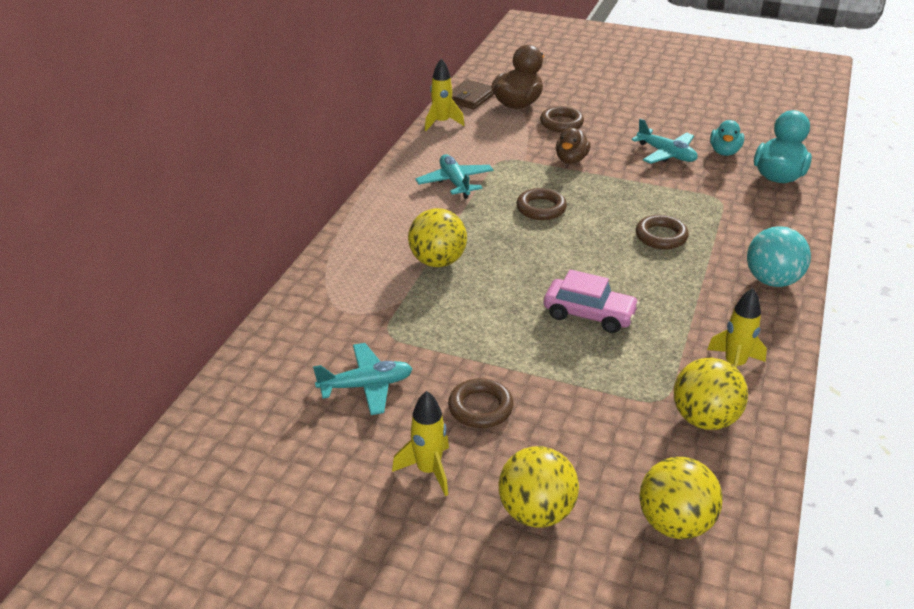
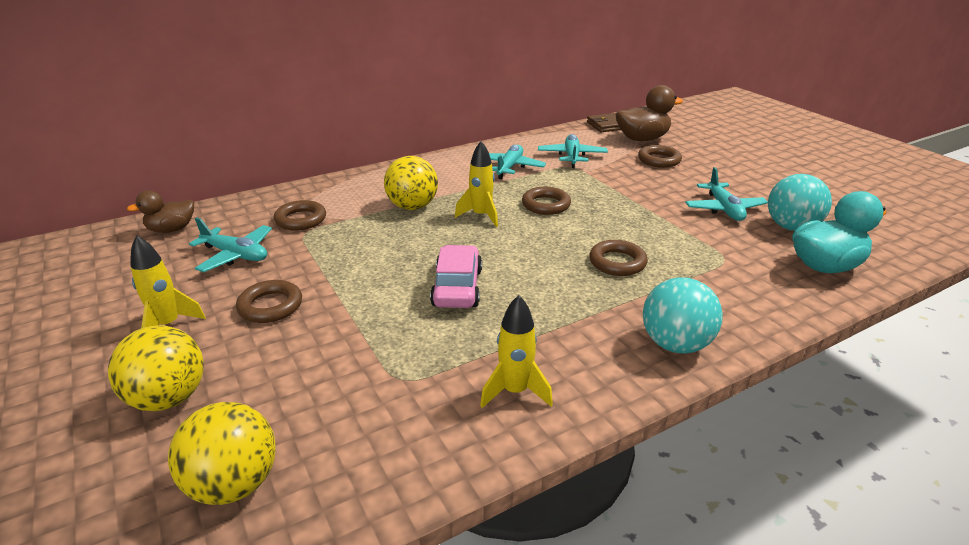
camera: 40 degrees right, 5 degrees down
(360, 323) = (301, 220): none -> brown ring
(442, 123) = (562, 133): yellow rocket -> yellow rocket (481, 216)
(489, 148) = (572, 156): none -> turquoise plane
(571, 160) = (626, 184): brown duck -> brown duck (171, 229)
(589, 314) = (457, 287): pink car -> pink car turned 150 degrees counterclockwise
(704, 419) = (410, 418): yellow ball -> none
(724, 152) = (791, 227): turquoise duck -> turquoise ball

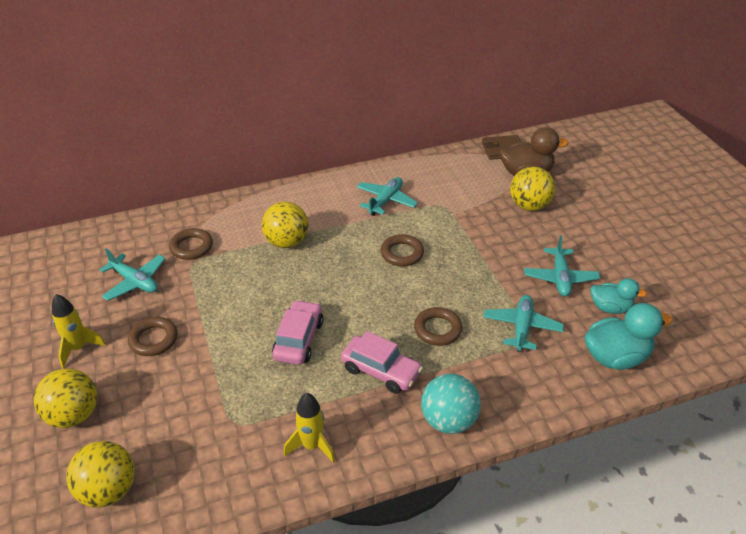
camera: 10 degrees right, 10 degrees up
(171, 229) = (89, 246): brown duck -> none
(481, 216) = (341, 260): yellow rocket -> none
(569, 306) = (381, 371): none -> pink car
(572, 156) = (448, 192): turquoise plane -> turquoise plane (522, 327)
(659, 160) = (529, 205): brown ring -> yellow ball
(791, 227) = (610, 308): turquoise ball -> turquoise duck

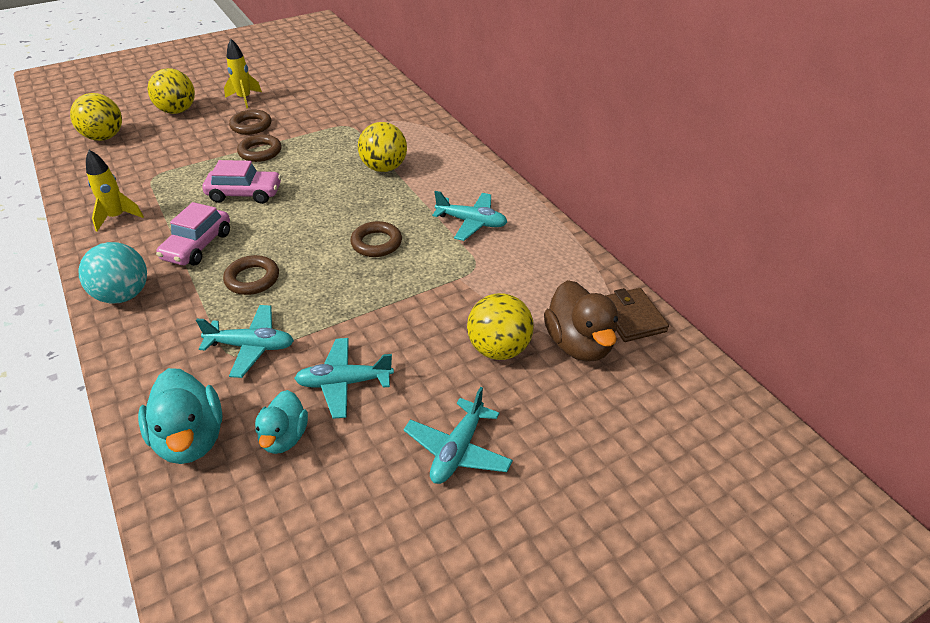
camera: 80 degrees right, 0 degrees up
(135, 282) = (320, 105): turquoise plane -> turquoise plane (458, 450)
(191, 247) = (369, 121): brown ring -> brown ring (260, 152)

